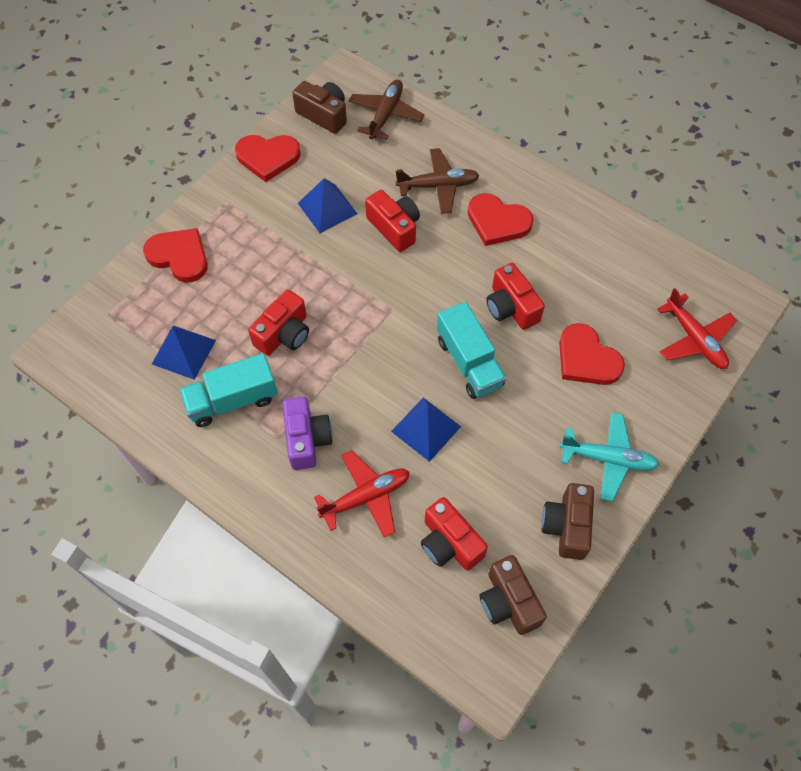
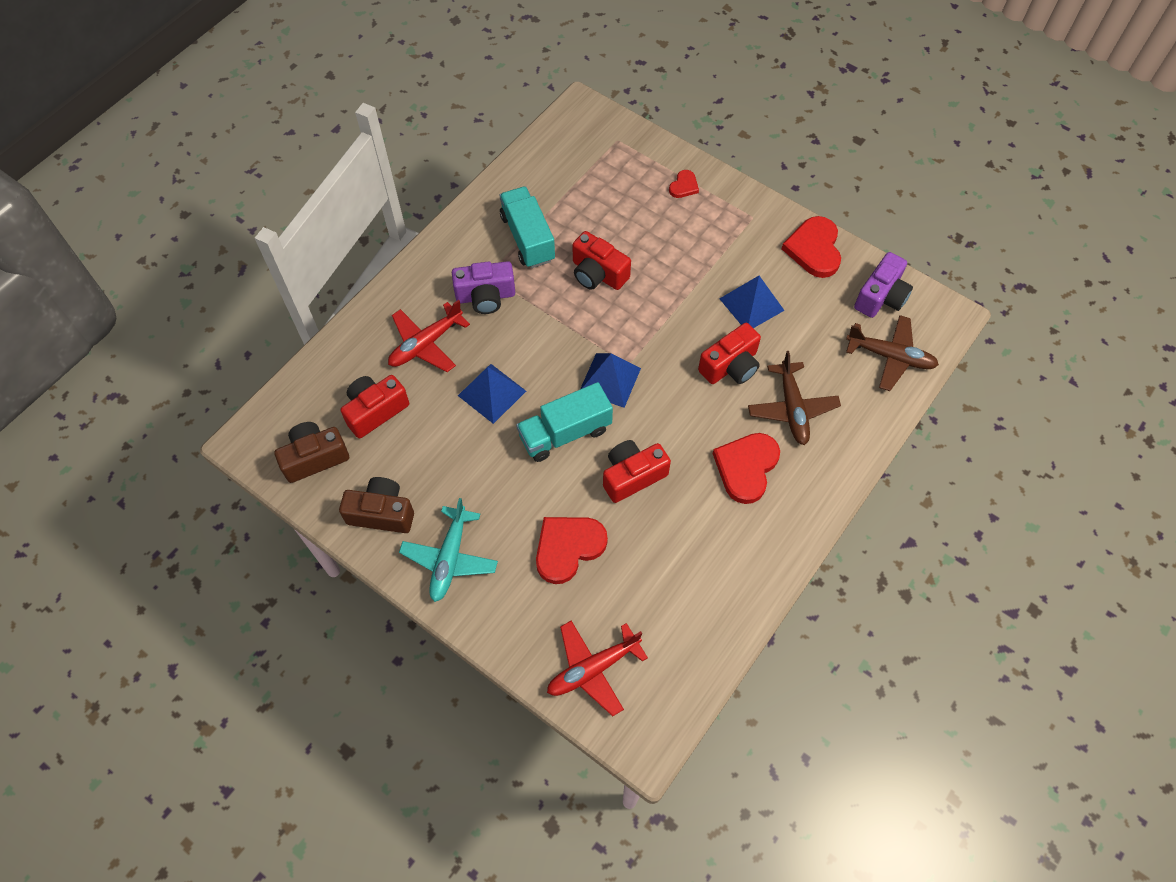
camera: 90 degrees right, 0 degrees up
(179, 256) = (684, 186): red heart -> red heart, size x0.52
(183, 352) = (578, 198): blue pyramid -> blue pyramid (610, 380)
(324, 115) = (881, 297): brown camera -> purple camera
(366, 497) = (426, 344): red plane -> red plane turned 75 degrees clockwise

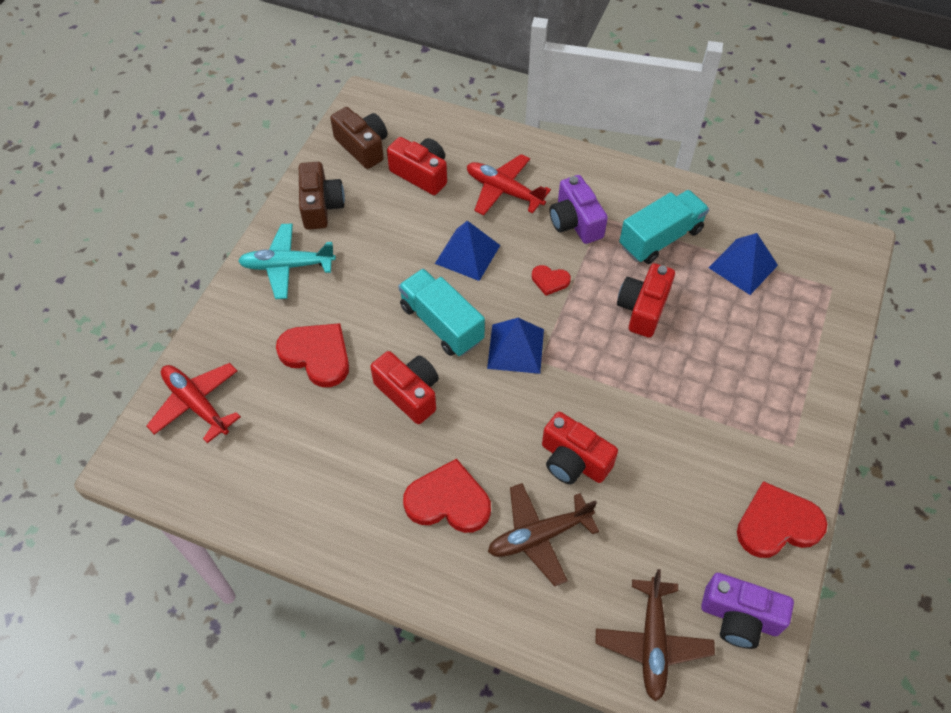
camera: 75 degrees right, 5 degrees down
(684, 186) = (801, 365): red heart -> red heart (550, 280)
(751, 304) = (665, 467): blue pyramid -> blue pyramid (743, 266)

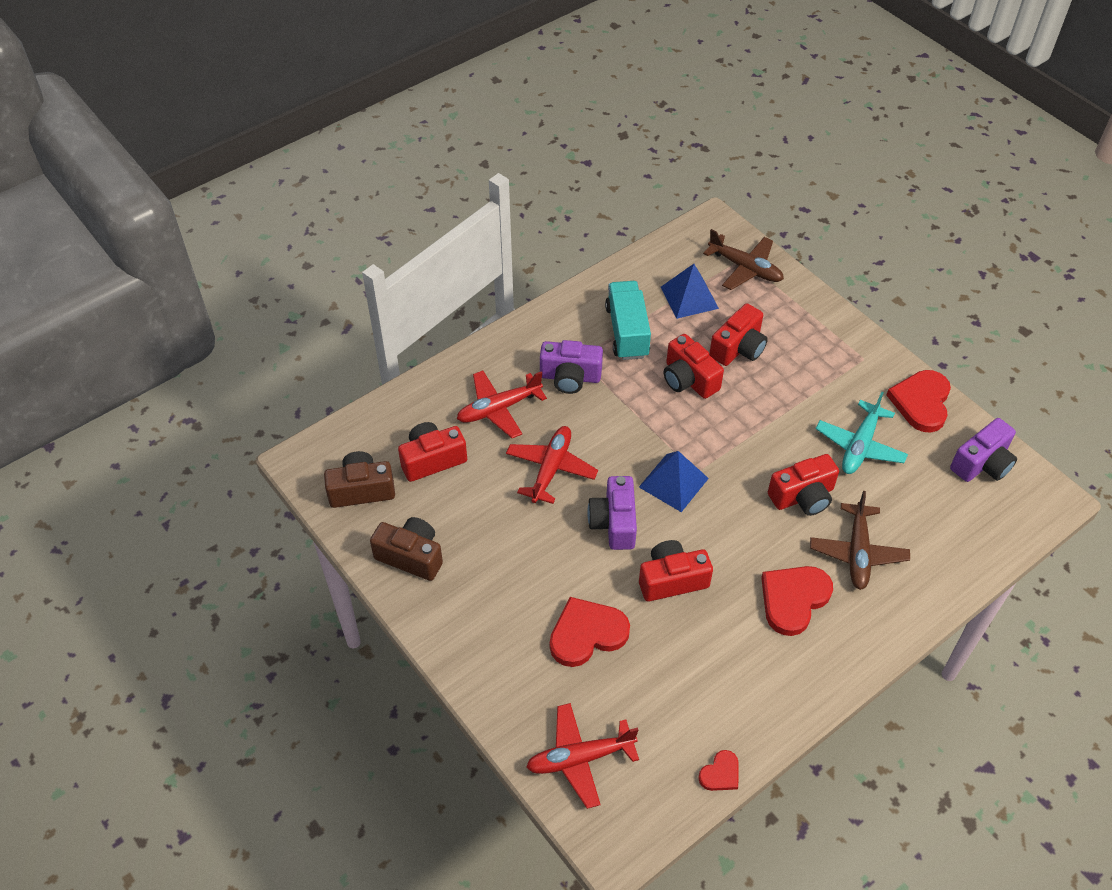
camera: 60 degrees left, 5 degrees down
(287, 266) = (465, 615): turquoise plane -> turquoise plane (860, 446)
(441, 324) = (614, 523): turquoise truck -> purple camera
(467, 254) = (551, 469): blue pyramid -> red plane
(550, 280) = (620, 425): red heart -> red heart (720, 773)
(652, 642) = (978, 525): brown plane -> brown plane (745, 268)
(714, 332) = (738, 348): none -> red camera

